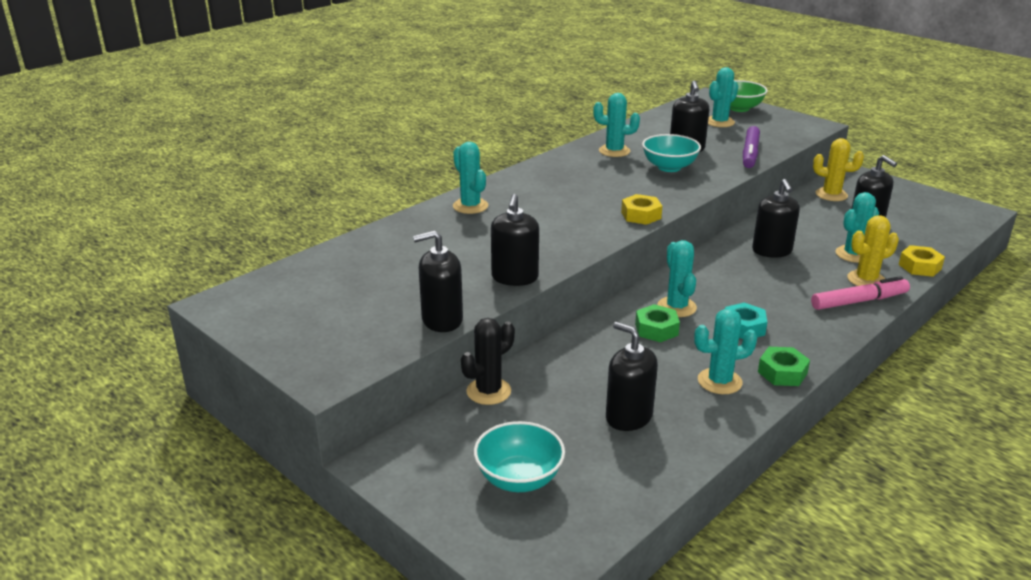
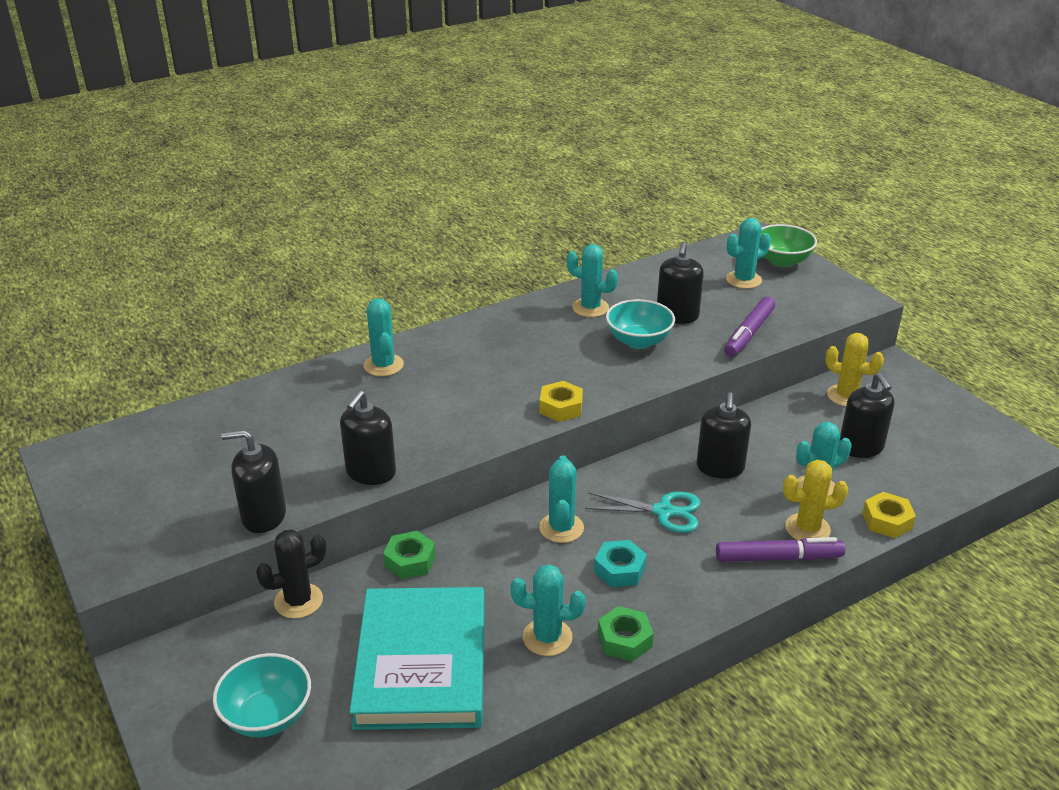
camera: 15 degrees right, 5 degrees up
(628, 417) = (422, 663): black soap dispenser -> turquoise book
(656, 329) = (520, 554): green nut -> green nut (410, 561)
(749, 285) = (663, 511): none -> turquoise scissors
(858, 301) = (778, 558): pink marker -> purple marker

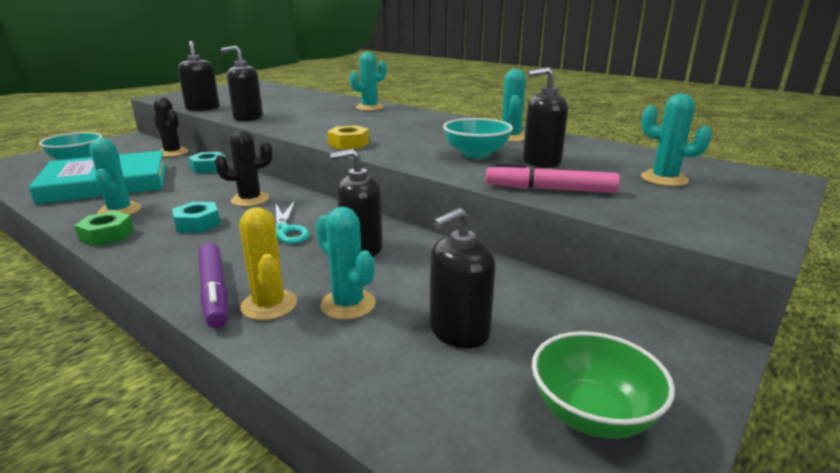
camera: 70 degrees right, 10 degrees down
(410, 561) = (209, 168): green nut -> turquoise nut
(561, 528) = (250, 200): turquoise cactus -> black cactus
(749, 333) = (550, 189): purple marker -> pink marker
(782, 261) = (750, 192): green bowl -> green bowl (592, 414)
(846, 396) = (572, 311): yellow cactus -> none
(887, 521) = (298, 364): yellow nut -> none

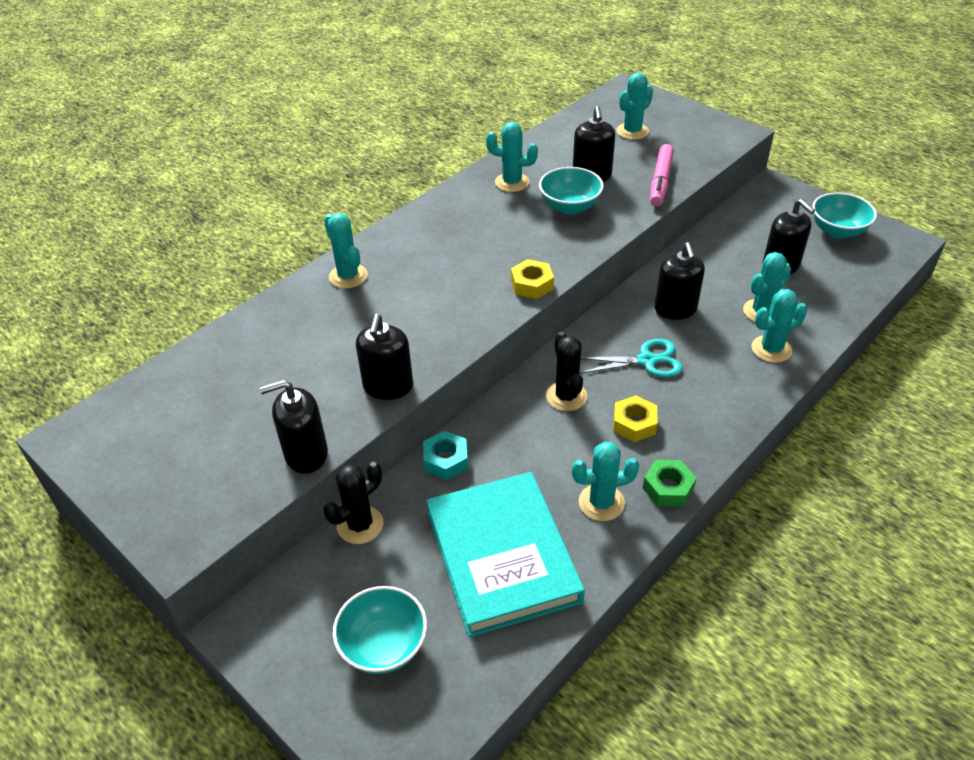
camera: 85 degrees left, 20 degrees up
(197, 224) = (634, 424): turquoise nut -> yellow nut
(214, 291) = (759, 381): purple marker -> none
(269, 305) = (771, 349): yellow cactus -> turquoise cactus
(592, 414) = (837, 231): green bowl -> turquoise bowl

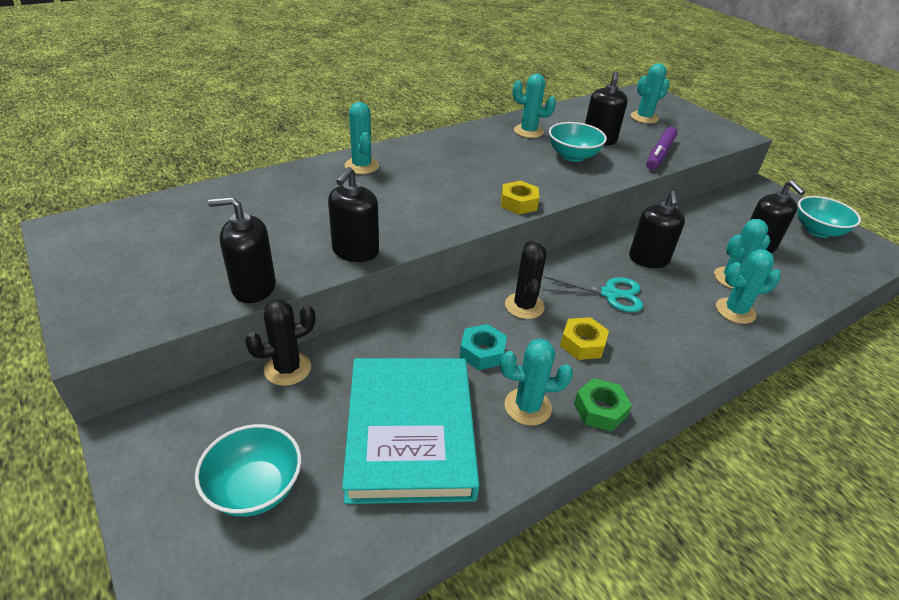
camera: 10 degrees right, 5 degrees down
(446, 460) = (391, 333): turquoise nut -> turquoise nut (482, 352)
(661, 181) = (660, 154): pink marker -> purple marker

